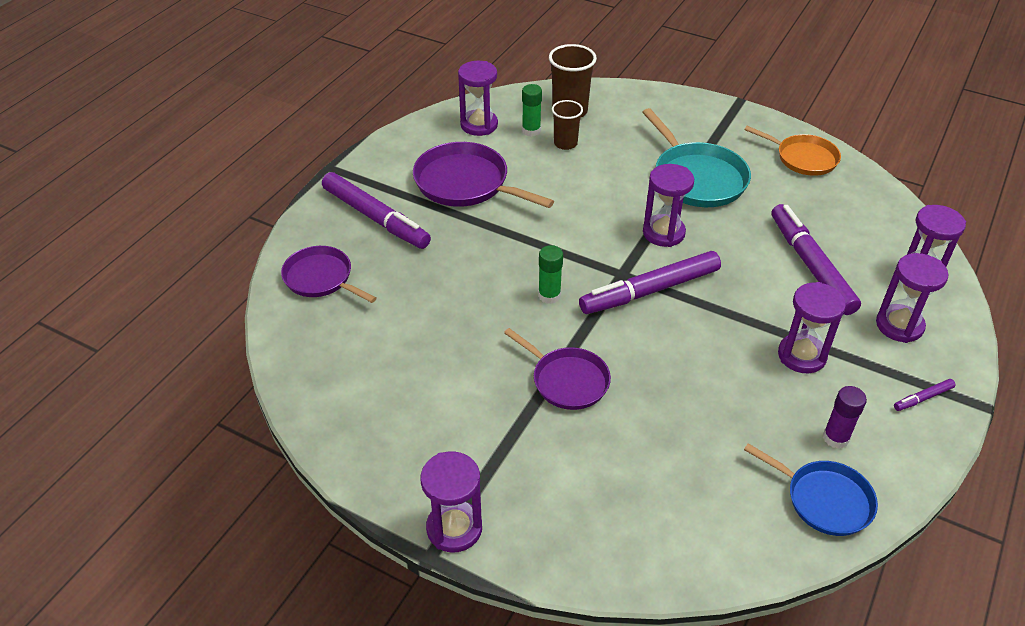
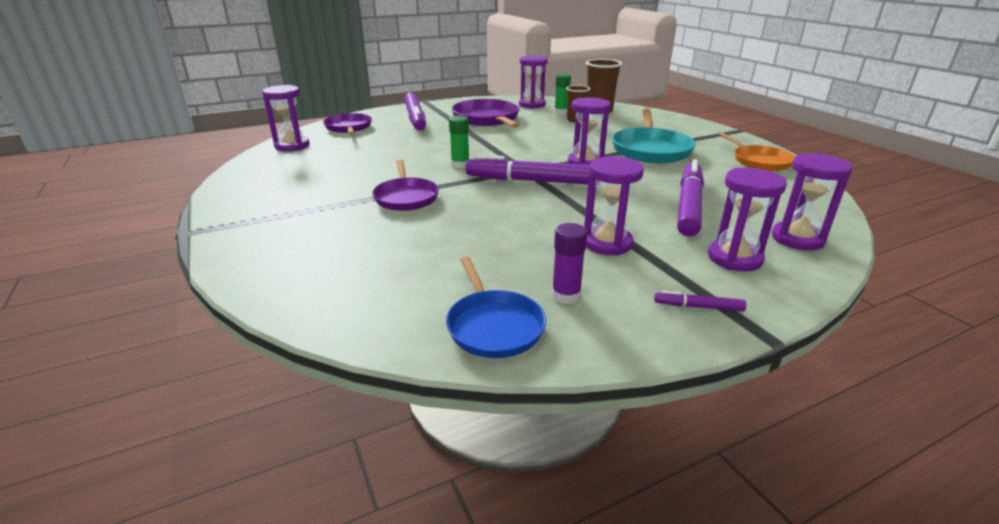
camera: 35 degrees right, 15 degrees down
(454, 528) = (220, 228): purple hourglass -> purple hourglass (292, 146)

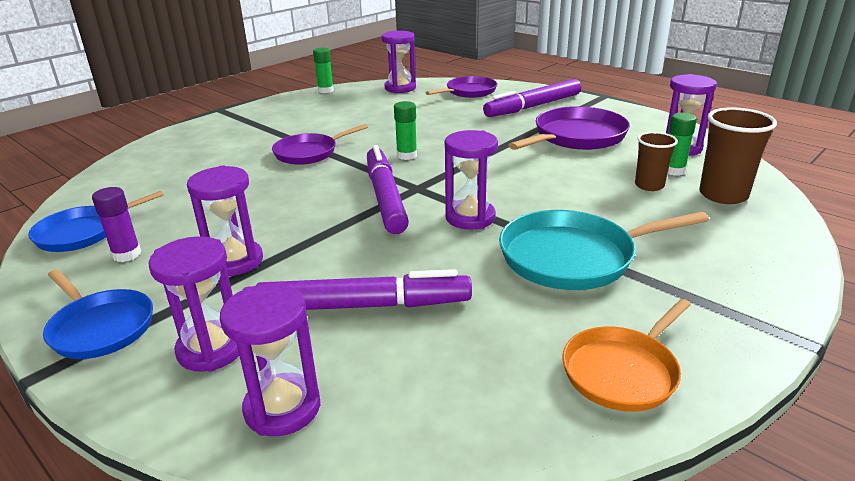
camera: 70 degrees right, 0 degrees up
(234, 173) = (325, 90): none -> green glue stick
(698, 307) = (100, 327): purple marker -> blue pan

